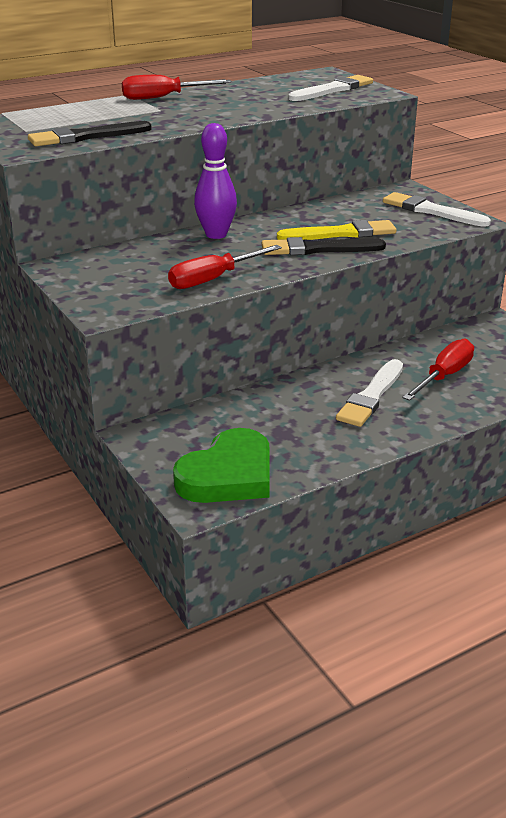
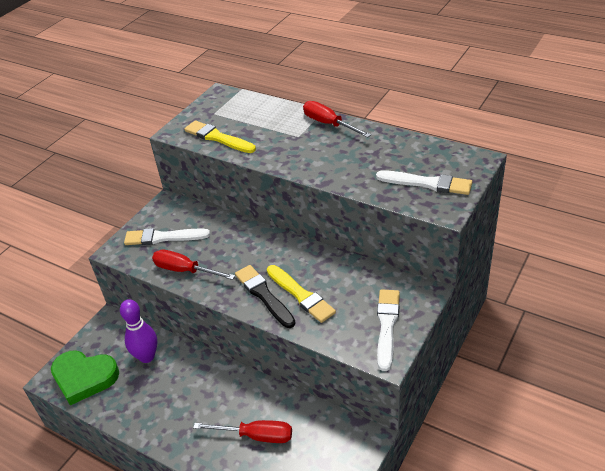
camera: 65 degrees right, 10 degrees up
(86, 137) = (218, 138): black brush -> yellow brush
(216, 234) = (255, 239): purple bowling pin -> purple bowling pin (147, 356)
(371, 396) = (205, 406): white brush -> white brush (163, 237)

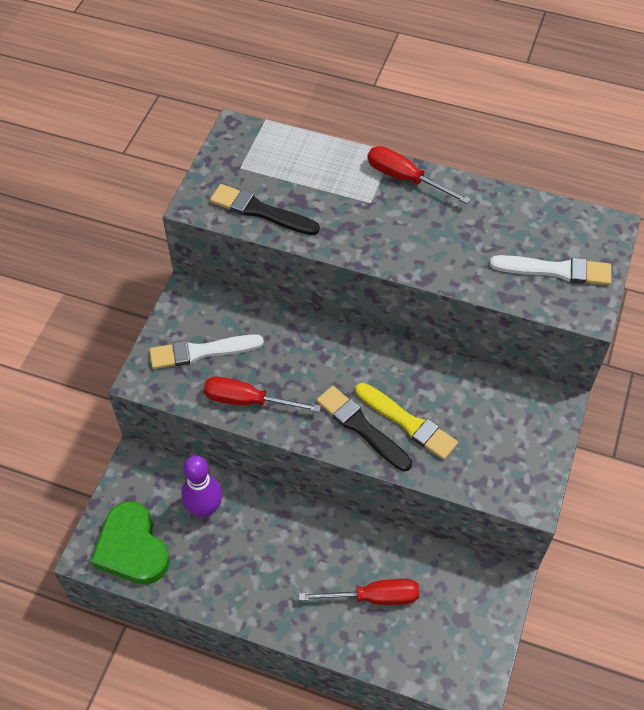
camera: 15 degrees left, 15 degrees up
(84, 378) = (132, 548): green heart -> green heart turned 60 degrees clockwise
(218, 138) = (261, 211): yellow brush -> black brush
(387, 326) = (522, 455): white brush -> none

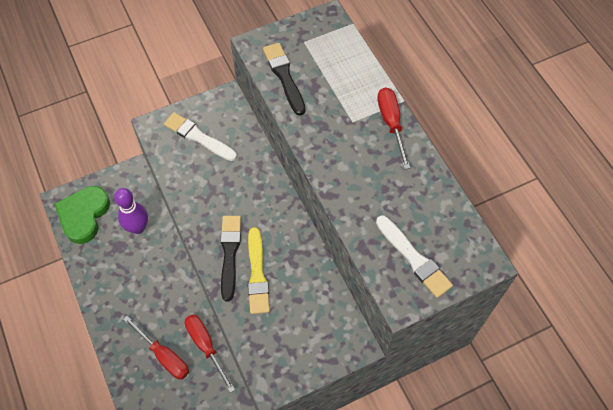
camera: 45 degrees right, 5 degrees up
(248, 401) = (190, 185): red screwdriver -> red screwdriver (206, 346)

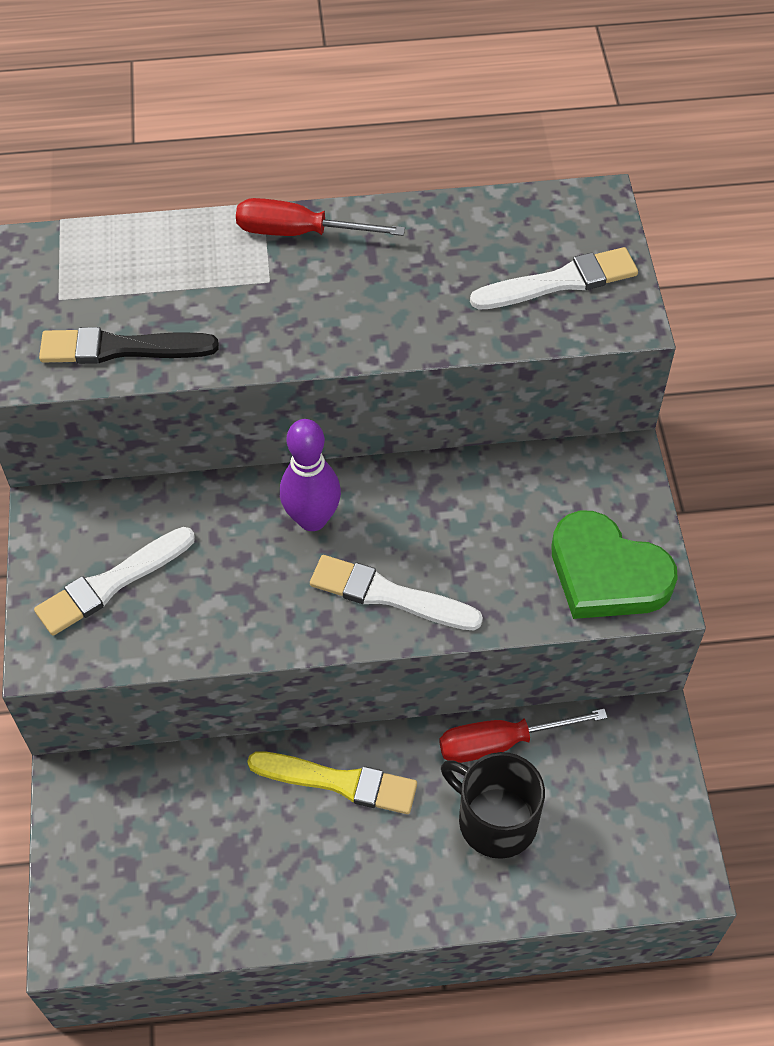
camera: 70 degrees left, 5 degrees down
(84, 215) = (128, 905): green heart -> green heart (606, 573)
(138, 227) = (204, 804): purple bowling pin -> purple bowling pin (312, 519)
(164, 356) = (495, 820): red screwdriver -> black mug
(230, 254) = (389, 595): black brush -> white brush
(257, 274) = (446, 563): yellow brush -> yellow brush (338, 782)

